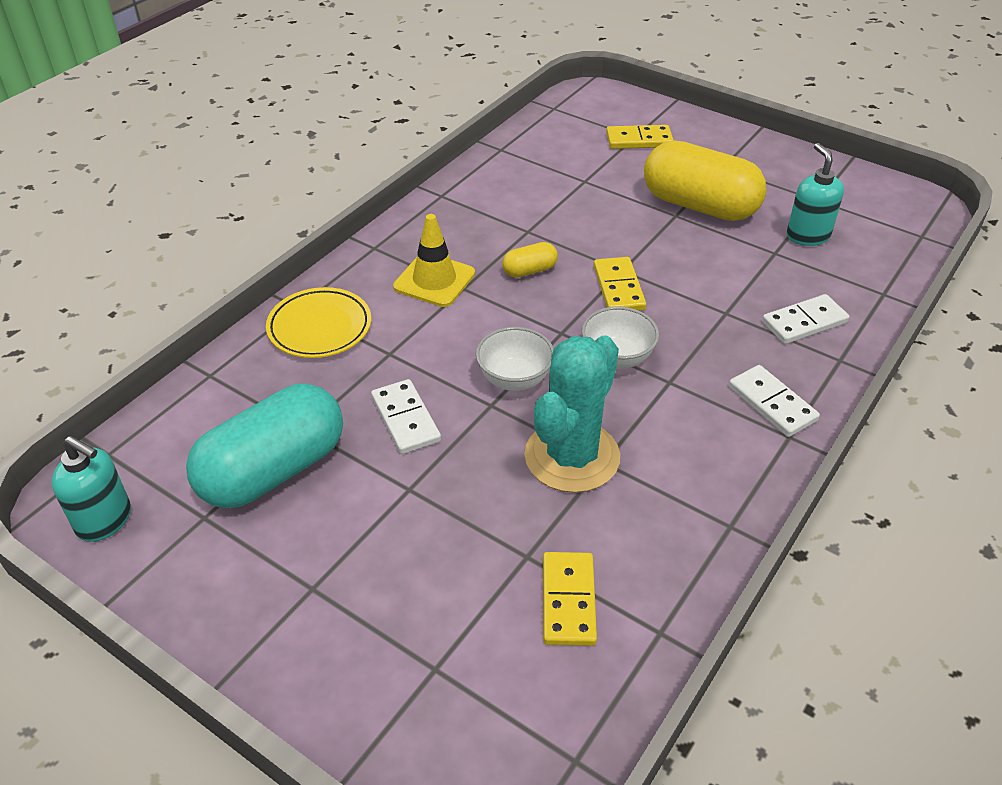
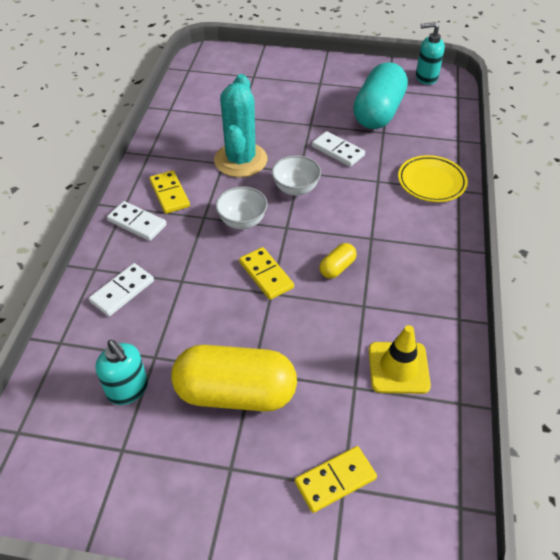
camera: 155 degrees right, 5 degrees up
(434, 280) = (394, 237): yellow traffic cone -> yellow traffic cone (398, 368)
(568, 601) = (213, 107): yellow domino -> yellow domino (169, 194)

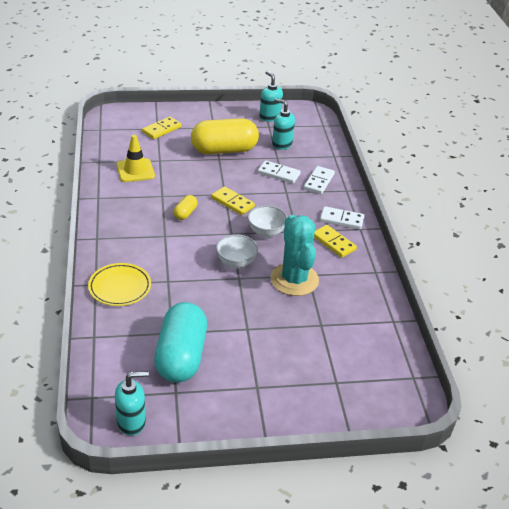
camera: 160 degrees right, 10 degrees down
(103, 482) = (269, 117): none -> turquoise soap dispenser
(338, 151) = (211, 303): white domino -> white domino (278, 174)

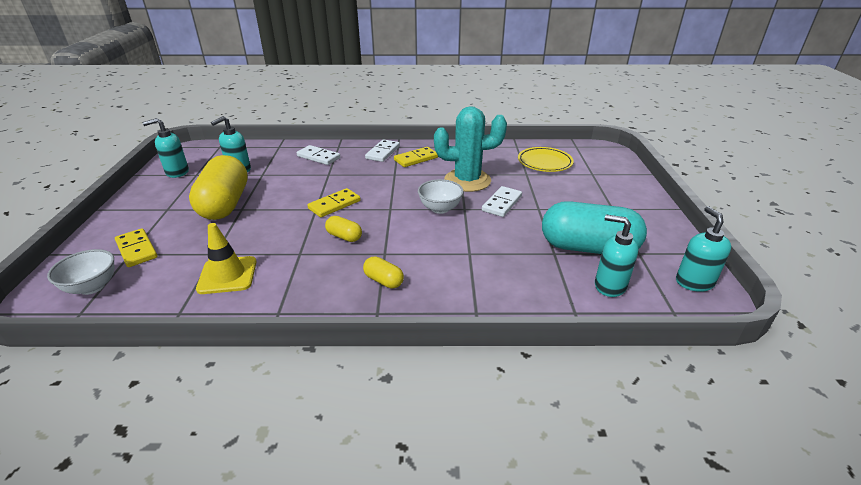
camera: 80 degrees left, 5 degrees down
(120, 287) = (482, 290): yellow plate -> yellow plate (544, 162)
(126, 362) = (609, 286): none -> turquoise soap dispenser
(131, 238) = (383, 280): none -> yellow capsule
(266, 232) = (393, 189): white bowl -> white bowl (92, 287)
(278, 174) = (293, 175): white domino -> white domino (502, 203)

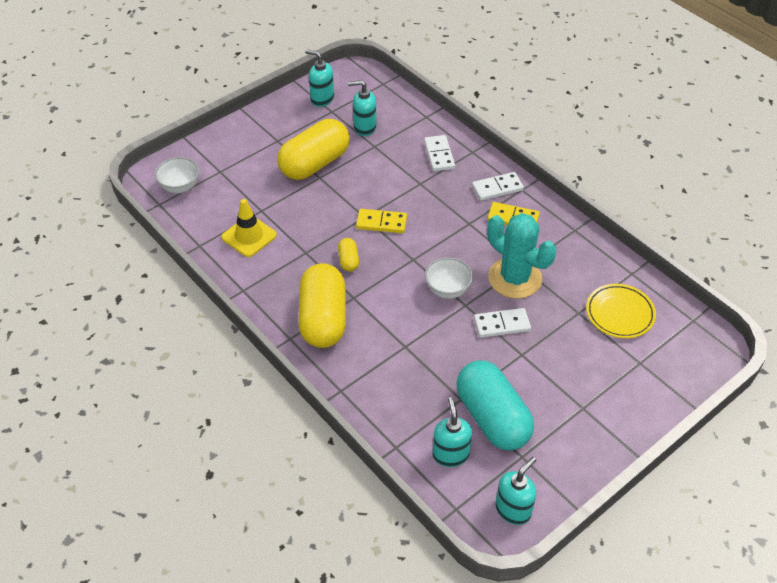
camera: 50 degrees right, 15 degrees up
(136, 250) = (226, 170): yellow domino -> none
(383, 280) = (323, 319): yellow capsule -> yellow capsule, size x2.30

